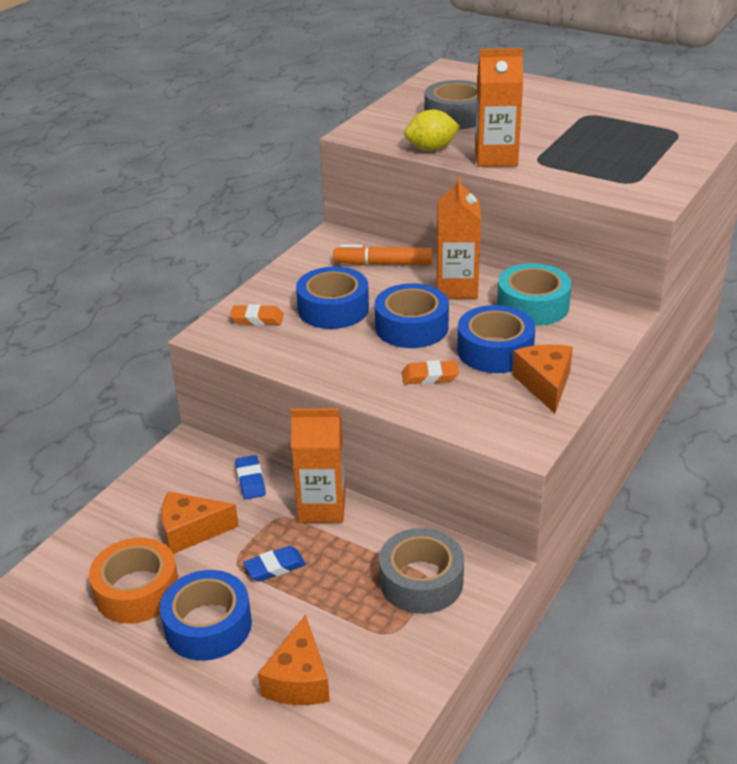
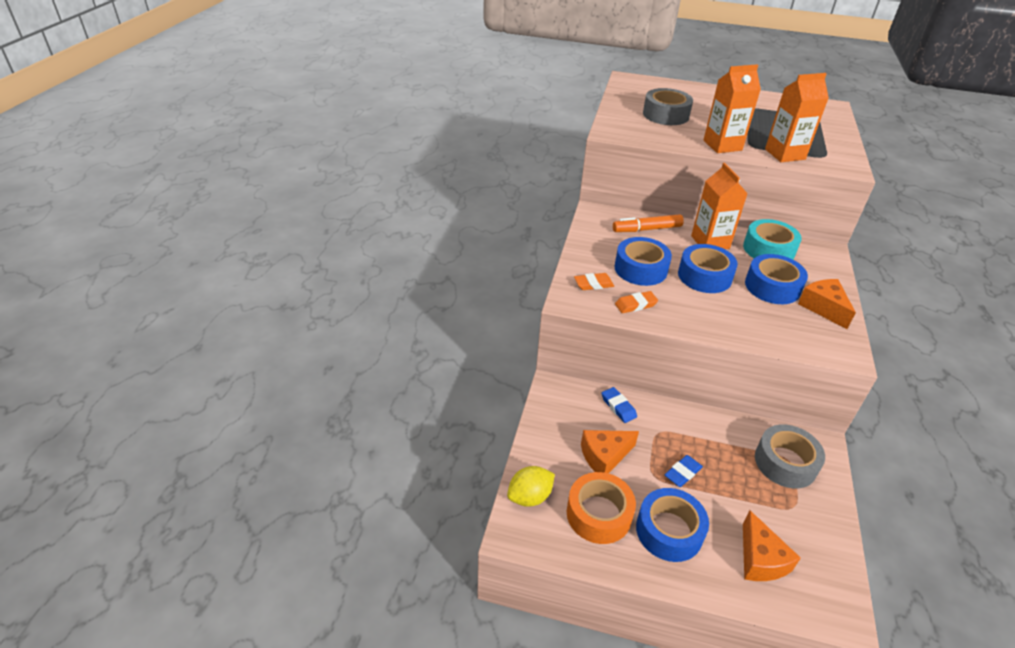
camera: 20 degrees left, 5 degrees up
(322, 507) = (681, 419): orange carton -> orange carton (785, 154)
(430, 376) = (747, 313): orange eraser -> orange eraser (635, 305)
(431, 149) = (673, 141): yellow lemon -> yellow lemon (530, 497)

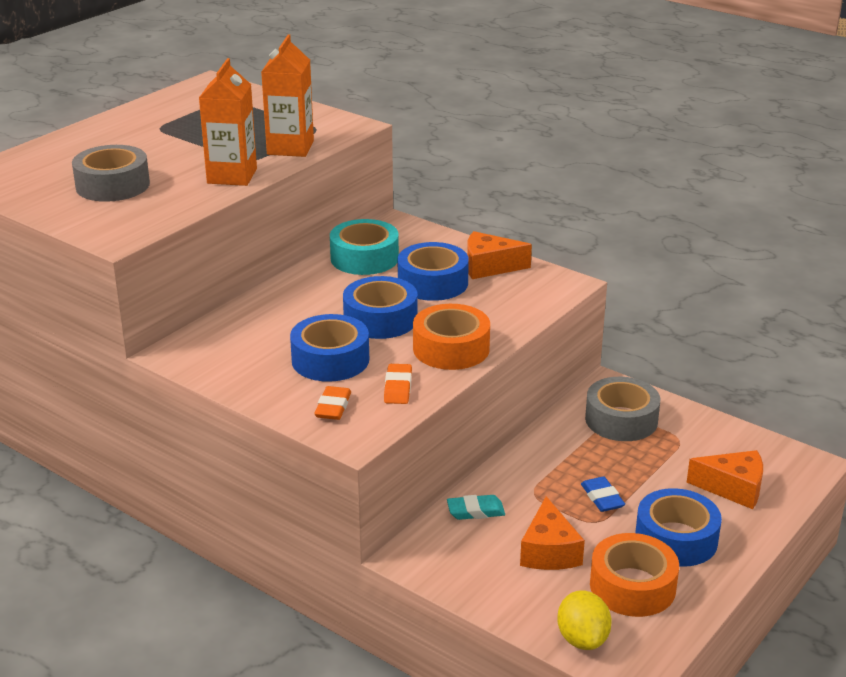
camera: 65 degrees left, 10 degrees down
(618, 407) = (475, 511): blue eraser -> turquoise eraser
(647, 229) = (250, 326): orange marker -> none
(701, 316) = (451, 348): none -> orange tape
(710, 242) = (317, 290): orange carton -> none

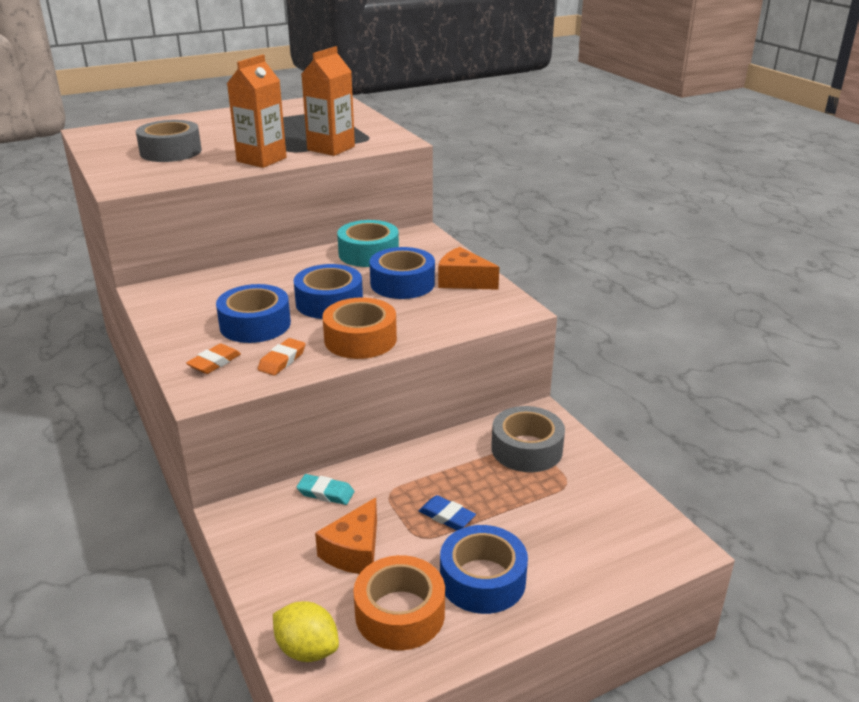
camera: 25 degrees right, 0 degrees up
(582, 639) = (307, 650): yellow lemon -> yellow lemon turned 75 degrees counterclockwise
(602, 498) = (446, 516): blue eraser -> blue eraser turned 60 degrees counterclockwise
(733, 488) = (581, 547): orange cheese -> none

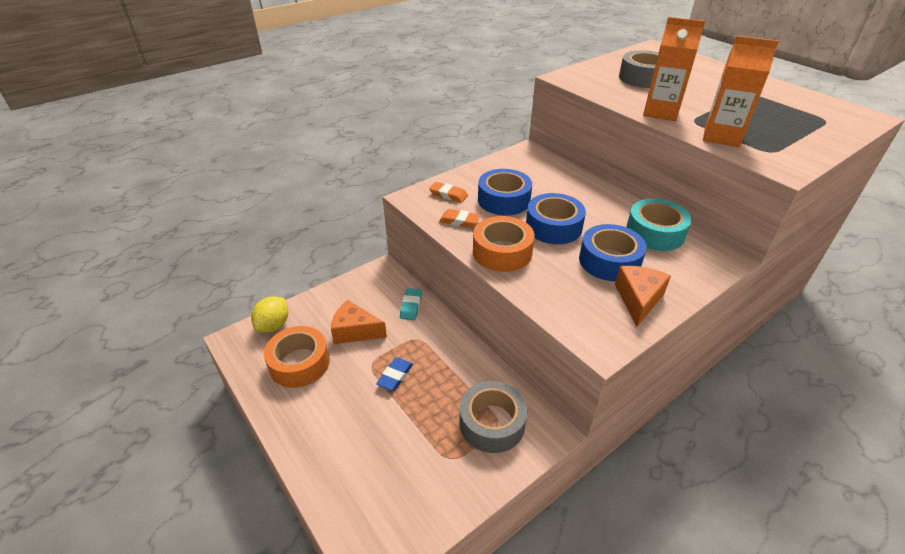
camera: 80 degrees right, 10 degrees up
(482, 580) = (329, 405): blue tape -> none

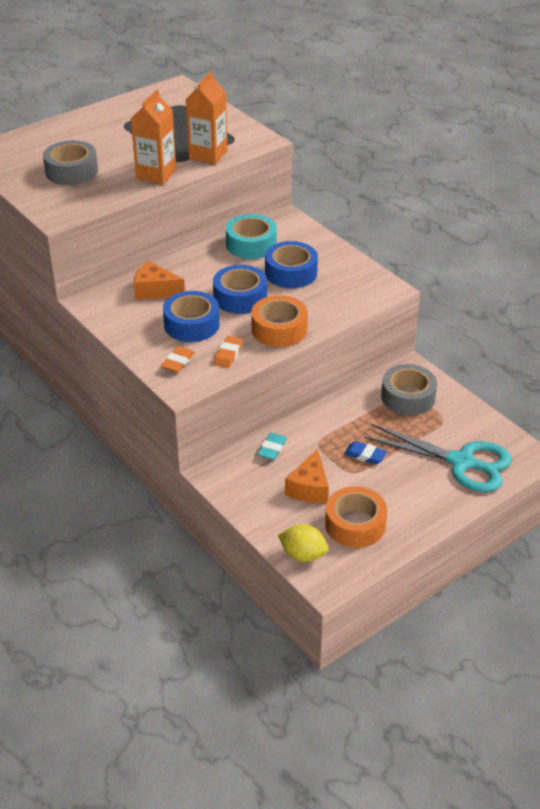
camera: 90 degrees left, 0 degrees up
(373, 471) = (461, 462): none -> turquoise scissors
(411, 306) = (272, 449): turquoise eraser -> turquoise eraser turned 75 degrees counterclockwise
(638, 299) = (338, 265): orange cheese -> orange cheese (155, 290)

